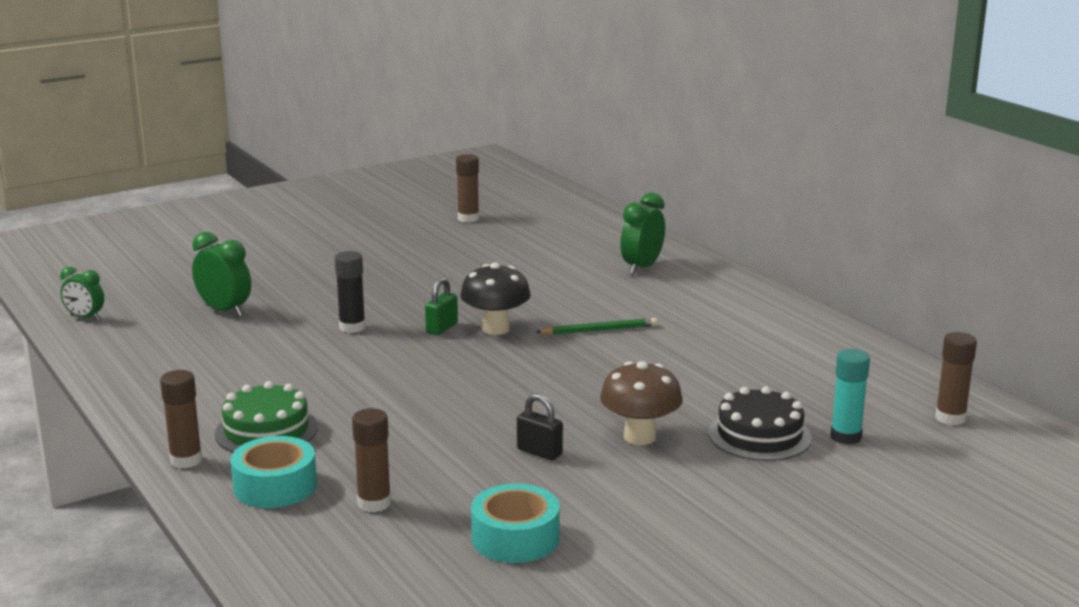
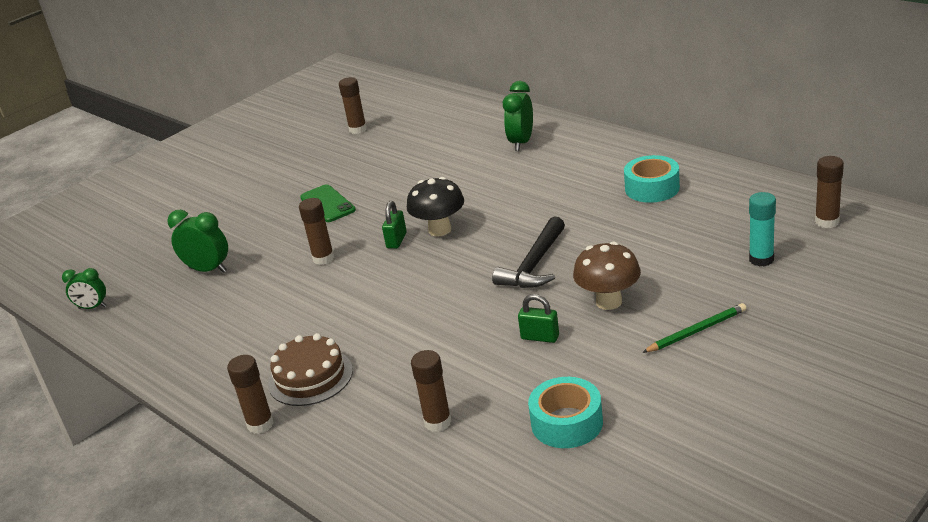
camera: 10 degrees left, 10 degrees up
(266, 430) = (310, 377): green cake -> brown cake
(275, 486) = (348, 428): turquoise tape -> turquoise tape (652, 188)
(352, 327) = (323, 258): black glue stick -> brown glue stick
(390, 279) = (327, 204): none -> green phone
(539, 452) = (540, 337): black padlock -> green padlock
(579, 384) = (534, 265): none -> black hammer
(599, 330) = (521, 210): green pencil -> green pencil (696, 331)
(759, 435) = (697, 275): black cake -> none

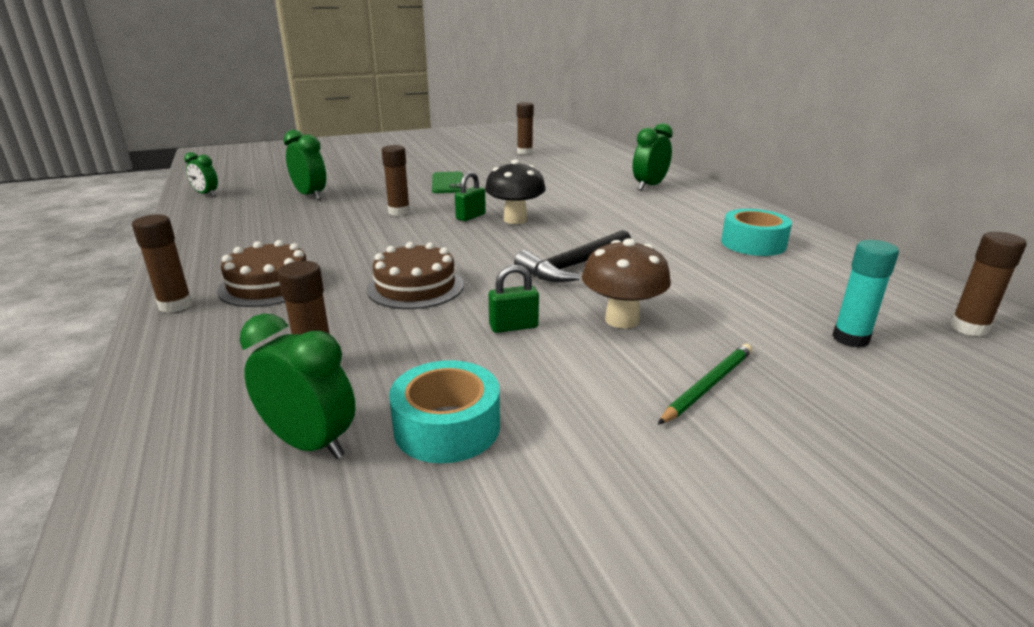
camera: 20 degrees right, 5 degrees down
(431, 332) = (415, 286): none -> brown cake
(497, 467) = (310, 444): none -> green clock
(540, 337) = (513, 326): green padlock -> green padlock turned 60 degrees counterclockwise
(696, 331) = (708, 385): green pencil -> green pencil turned 45 degrees counterclockwise

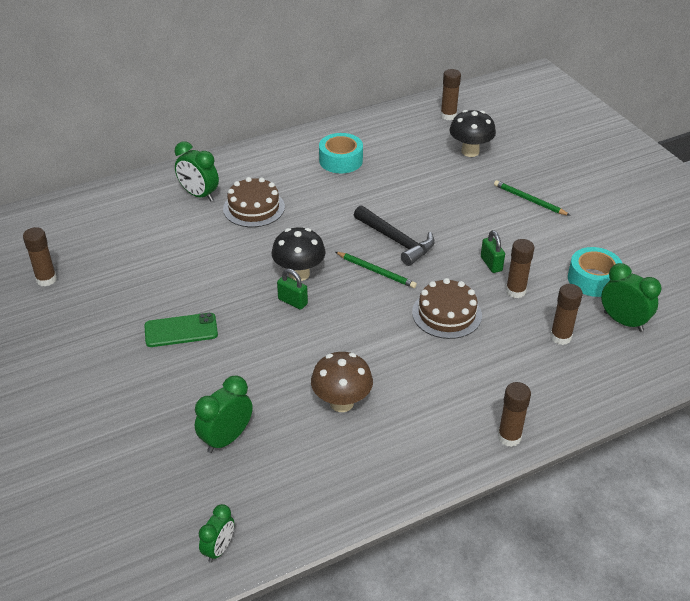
camera: 95 degrees left, 15 degrees up
(269, 285) = (462, 395): brown cake -> brown cake (254, 208)
(310, 444) = (623, 321): green clock -> green clock turned 105 degrees clockwise
(399, 212) = (281, 352): brown glue stick -> brown glue stick (515, 291)
(511, 253) = (376, 271): none -> green pencil
(622, 320) = (471, 223): brown mushroom -> brown mushroom (341, 403)
(850, 339) = (470, 151): turquoise glue stick -> black mushroom

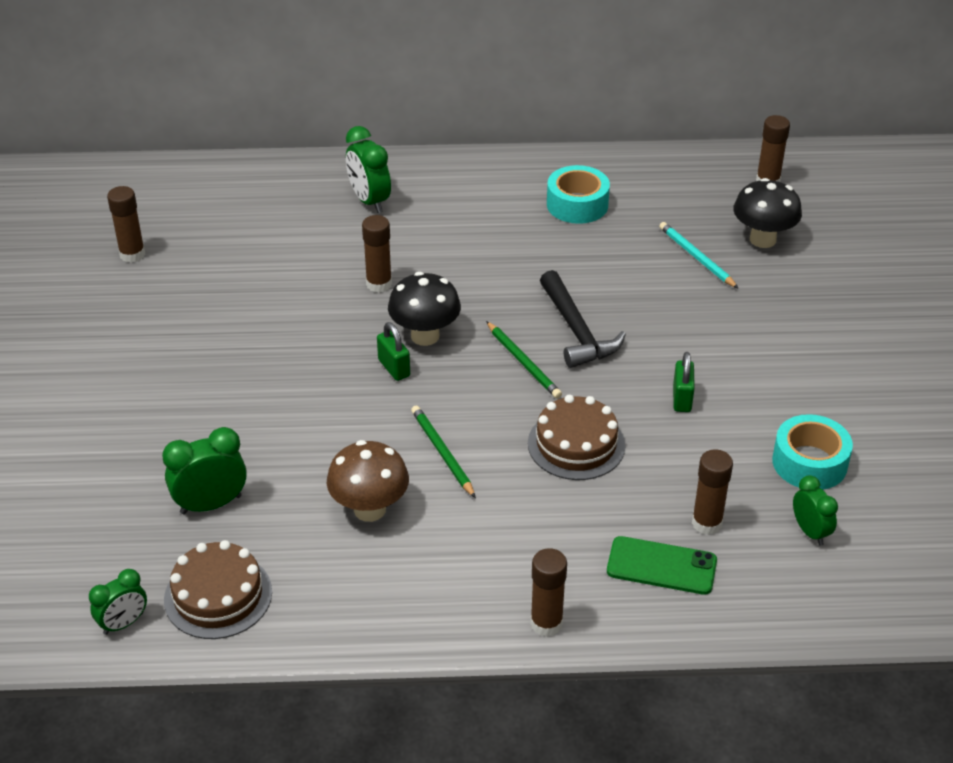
camera: 25 degrees right, 0 degrees up
(181, 330) = (242, 361): green phone -> green phone (661, 566)
(254, 208) = (425, 236): brown cake -> brown cake (218, 596)
(438, 173) = (696, 257): none -> turquoise pencil
(515, 291) = (689, 444): brown glue stick -> brown glue stick (379, 284)
(529, 200) = (798, 329): green pencil -> green pencil (442, 453)
(623, 321) = (810, 532): green clock -> green clock, size x0.66

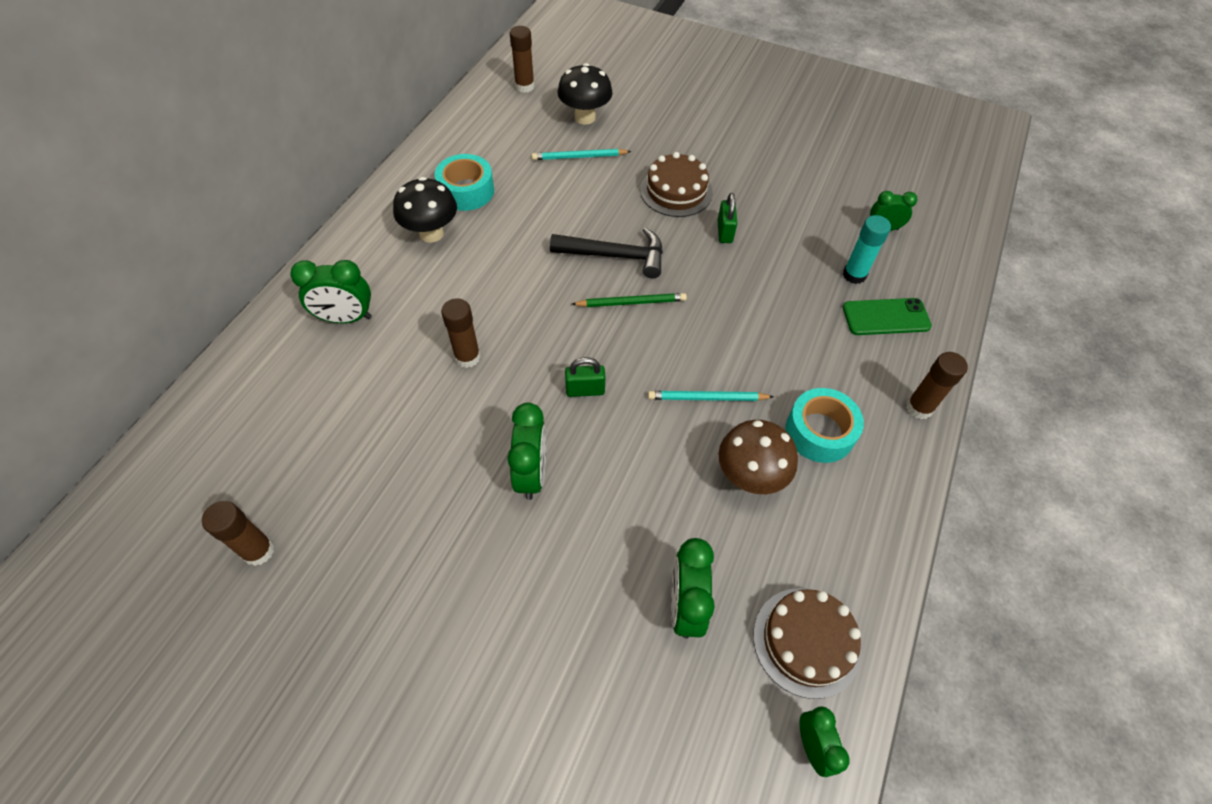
camera: 65 degrees left, 15 degrees up
(284, 367) = (531, 473): none -> green clock
(425, 336) = (558, 352): black mushroom -> black mushroom (431, 233)
(442, 453) = (707, 398): green pencil -> turquoise pencil
(576, 444) = (741, 310): brown cake -> brown cake (676, 191)
(661, 566) = (886, 317): green phone -> green phone turned 45 degrees clockwise
(682, 399) = (724, 232): green padlock -> green padlock turned 60 degrees clockwise
(707, 523) = (854, 275): brown glue stick -> turquoise glue stick
(809, 463) = (820, 199): turquoise tape -> turquoise tape (819, 432)

